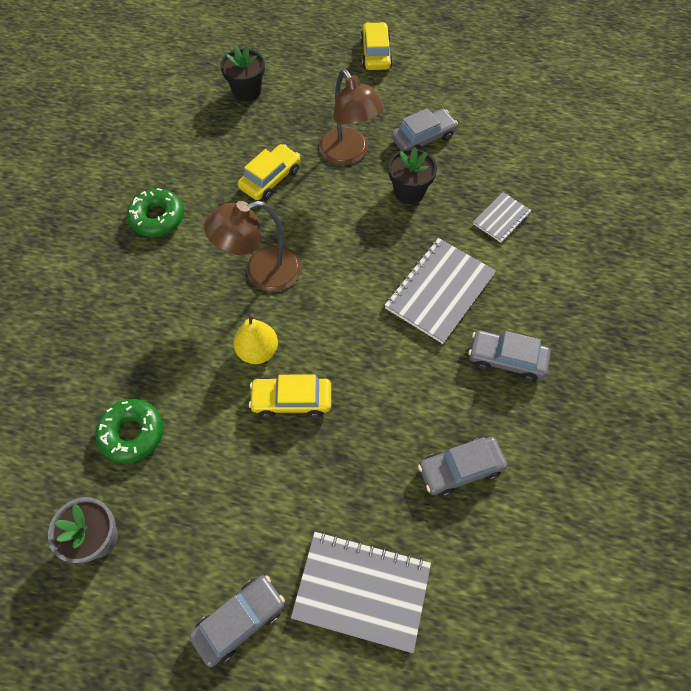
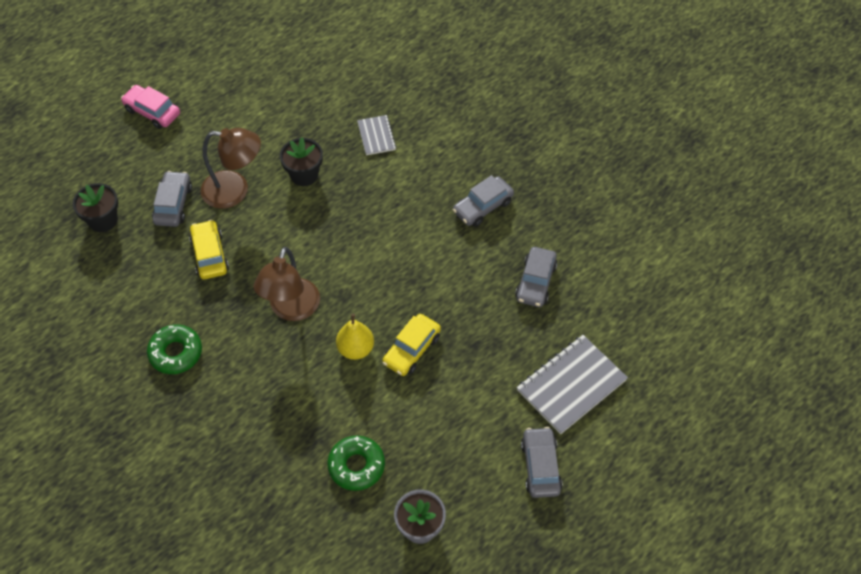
camera: 55 degrees left, 5 degrees down
(376, 54) = (152, 112): yellow car -> pink car
(423, 138) = (264, 135): grey car -> grey car (173, 204)
(439, 291) = (402, 210): grey notebook -> none

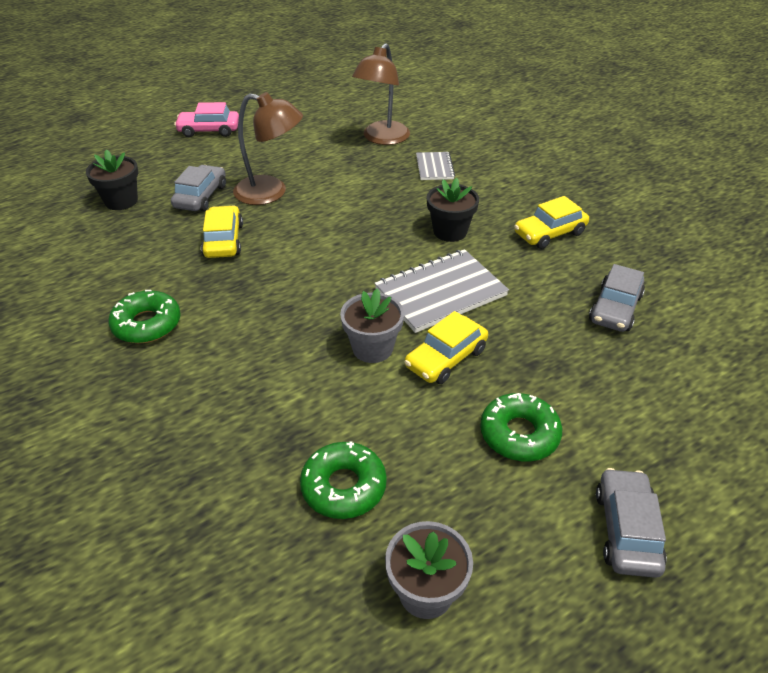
camera: 10 degrees right, 15 degrees down
(152, 112) = (209, 130): pink car -> pink car turned 45 degrees counterclockwise
(291, 309) = (302, 299): brown lamp -> brown lamp (382, 138)
(304, 174) = (349, 188): black flower pot -> black flower pot (450, 231)
(356, 349) = (372, 348): yellow pear -> grey flower pot
(469, 406) = (519, 434): none -> green donut
(483, 206) = (549, 233): grey car -> yellow car
(571, 385) = (670, 428): grey notebook -> grey notebook (440, 293)

